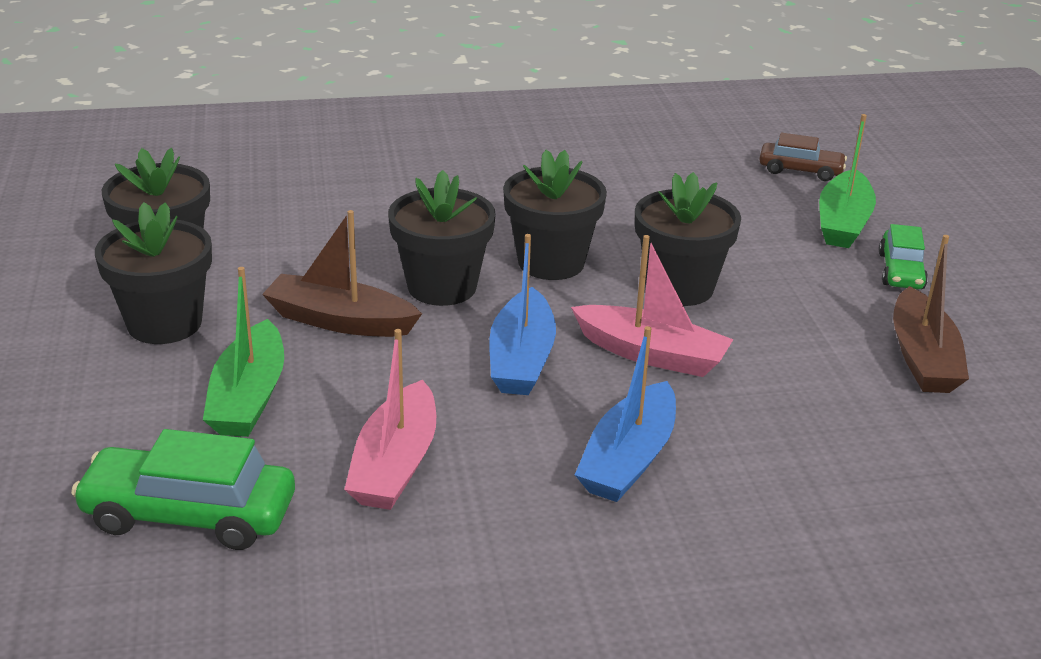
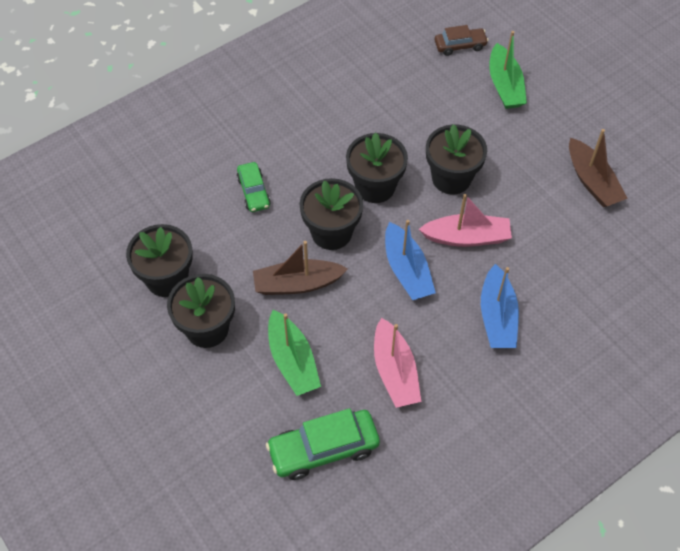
camera: 25 degrees left, 25 degrees up
(900, 271) = (552, 116): green car -> green car (253, 192)

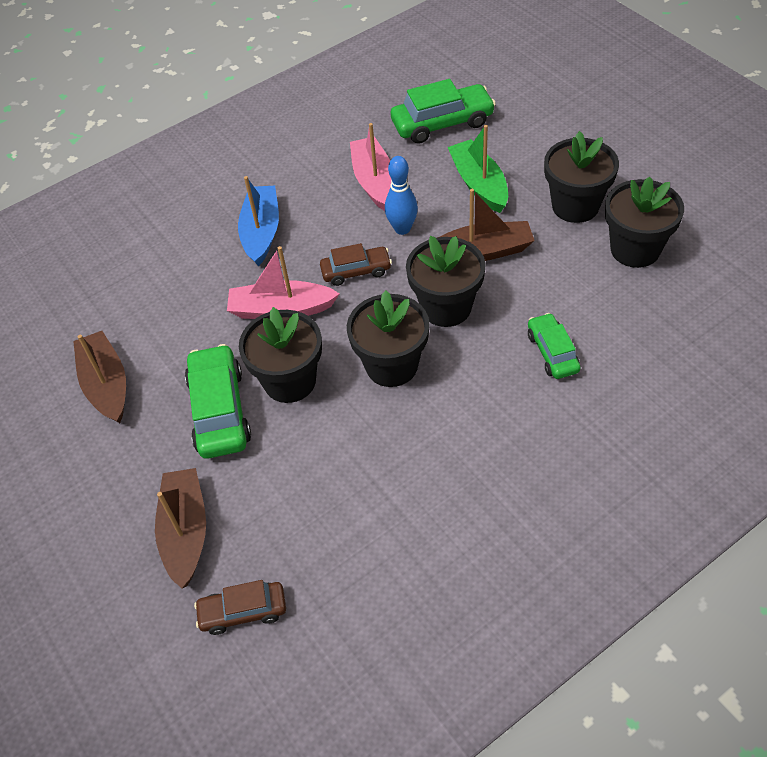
camera: 175 degrees left, 5 degrees down
(367, 312) = (402, 229): none -> blue bowling pin
(407, 270) = (356, 271): blue boat -> brown car
(500, 159) = (220, 410): none -> green car
(505, 85) = (186, 532): green boat -> brown boat

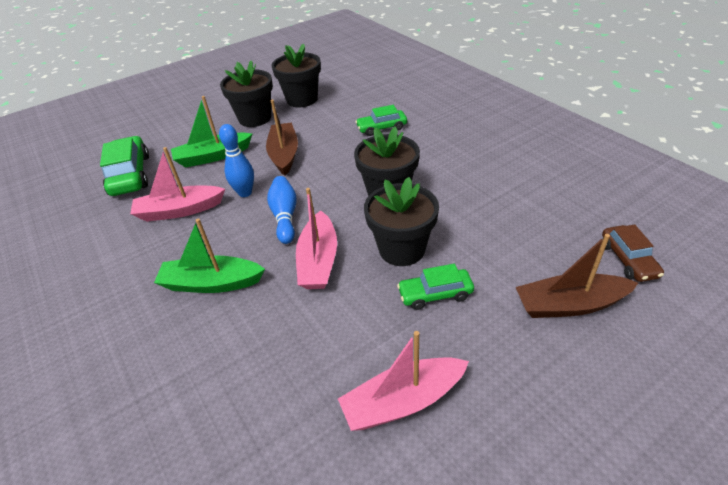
camera: 90 degrees left, 10 degrees down
(106, 384) = (403, 401): brown boat -> pink boat
(220, 410) = (435, 294): green car -> green car, size x0.61
(261, 232) = (211, 283): blue boat -> green boat
(356, 271) = (285, 216): brown car -> blue bowling pin
(446, 307) = (335, 170): black flower pot -> none

